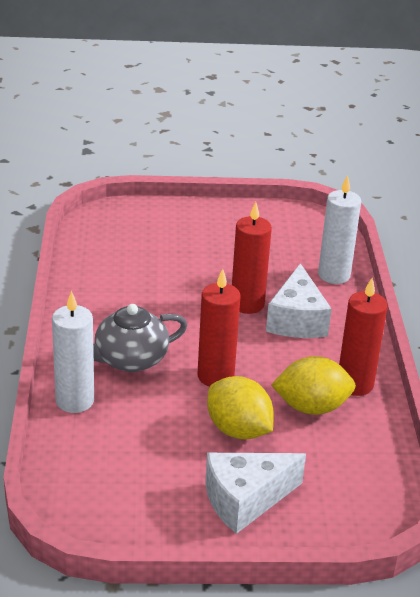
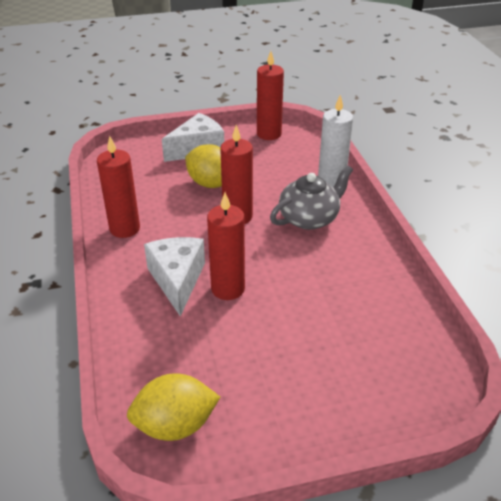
camera: 170 degrees right, 5 degrees up
(119, 512) = (269, 134): none -> red candle
(311, 407) = (159, 206): yellow lemon -> yellow lemon (175, 425)
(334, 275) = (140, 346): white candle -> none

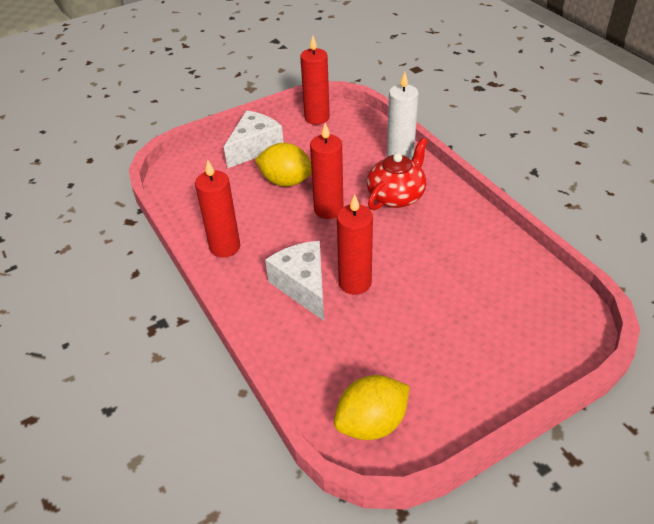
camera: 15 degrees left, 5 degrees up
(309, 218) = (396, 196): grey teapot -> red teapot

